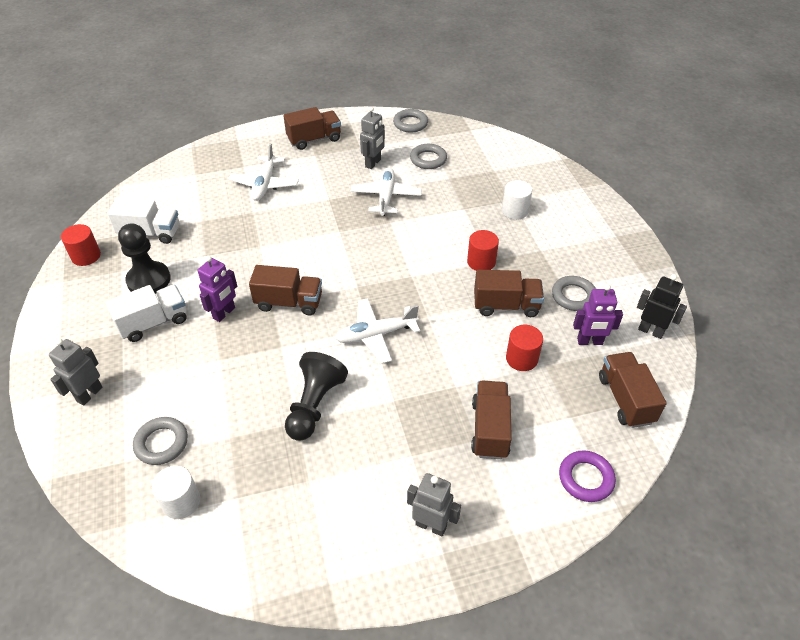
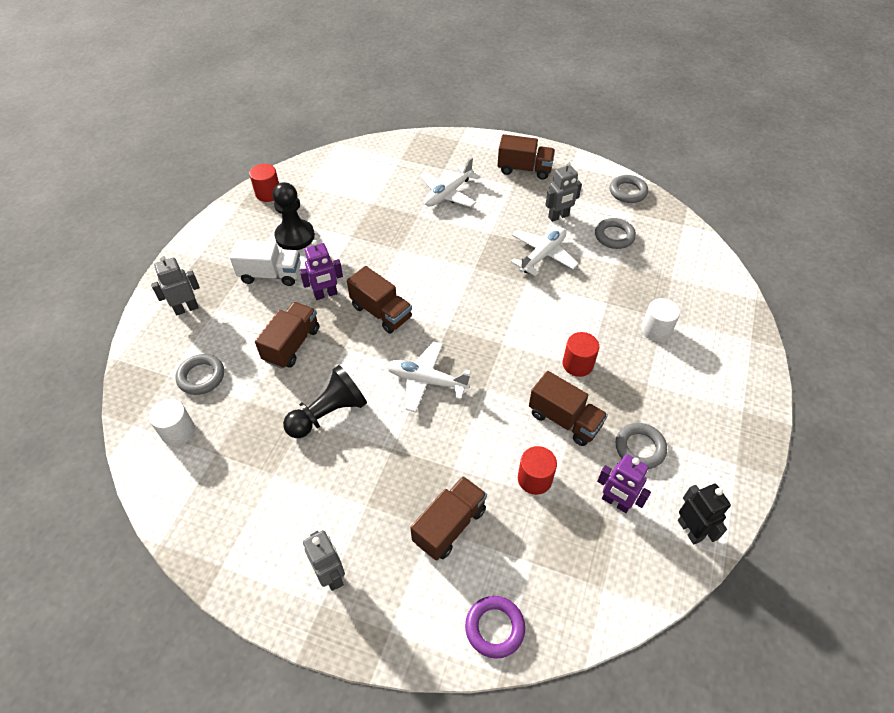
camera: 35 degrees right, 5 degrees up
(150, 233) = (326, 196): white truck -> none
(625, 399) = (600, 580): brown truck -> brown truck (292, 344)

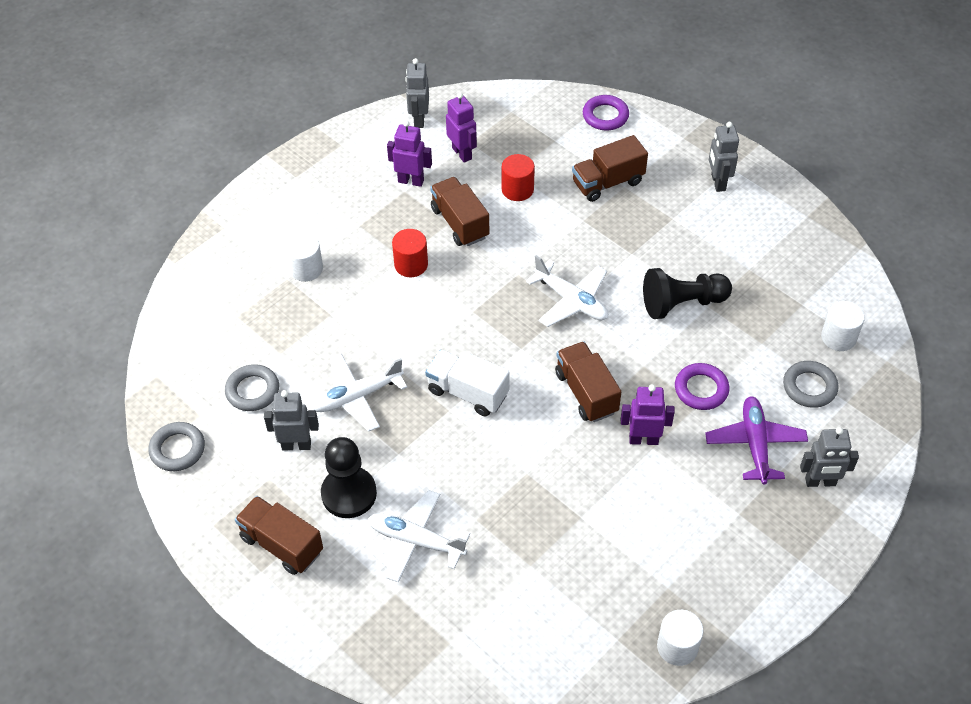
camera: 155 degrees left, 0 degrees up
(240, 318) = (755, 444): none -> purple plane
(268, 193) = (677, 647): red cylinder -> white cylinder
(271, 274) = (705, 494): white truck -> white truck (467, 392)
(292, 344) = (701, 389): brown truck -> purple ring
(295, 236) = (658, 546): black pawn -> black pawn (349, 494)
(448, 194) = (416, 541): white plane -> white plane turned 135 degrees counterclockwise
(640, 448) = (411, 181): grey ring -> purple robot
(690, 530) = (419, 119): black robot -> grey robot

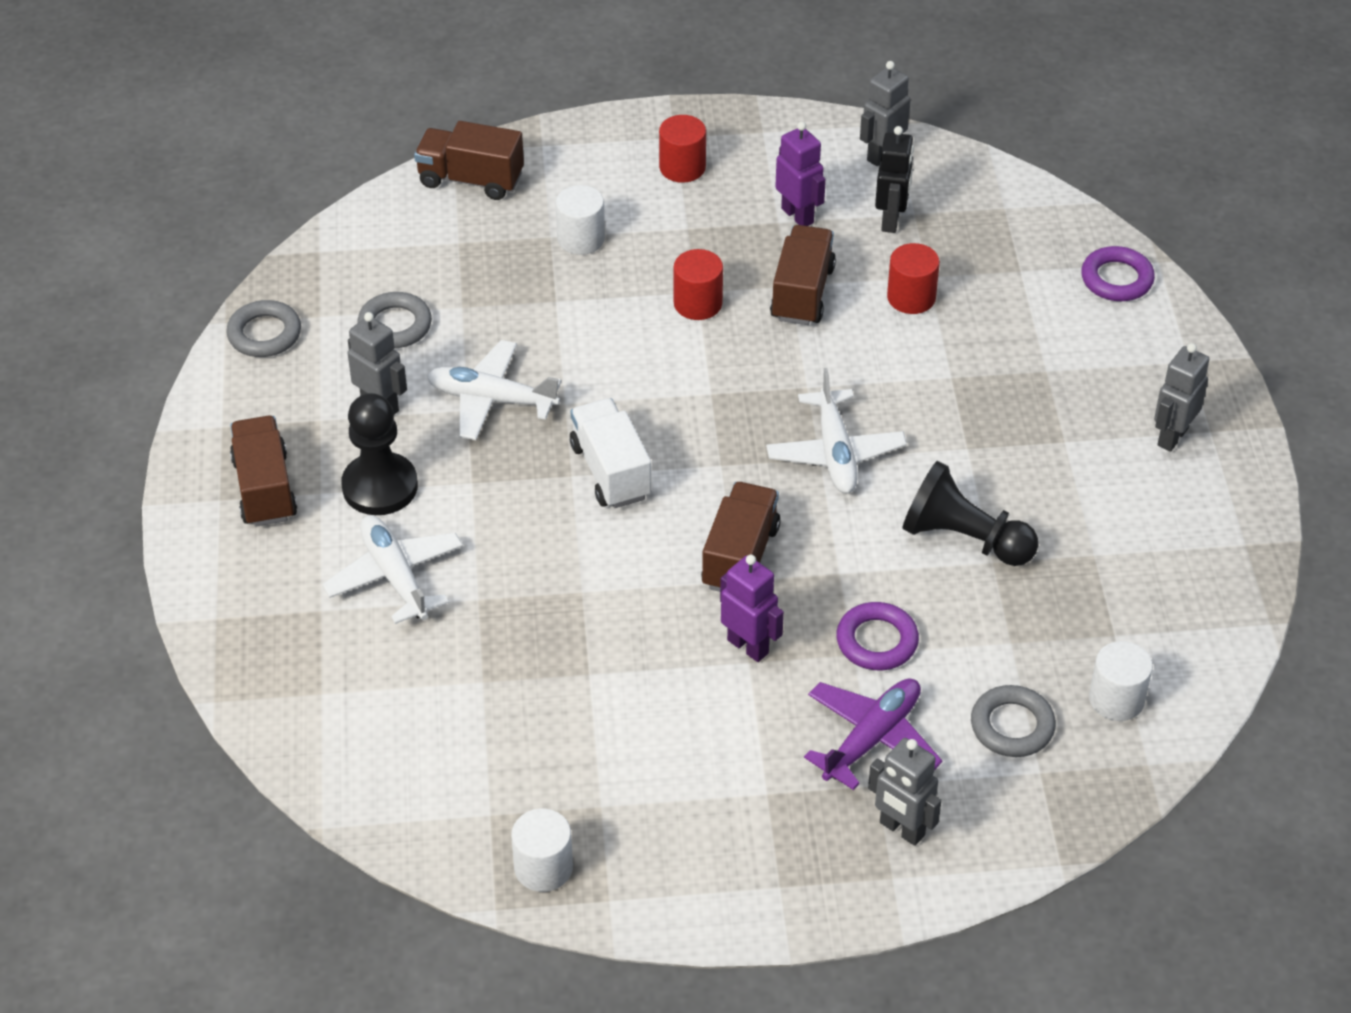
camera: 40 degrees right, 5 degrees down
(319, 192) = (682, 167): none -> red cylinder
(462, 153) = (891, 220): purple robot -> black robot
(608, 182) = (1030, 354): brown truck -> brown truck (470, 179)

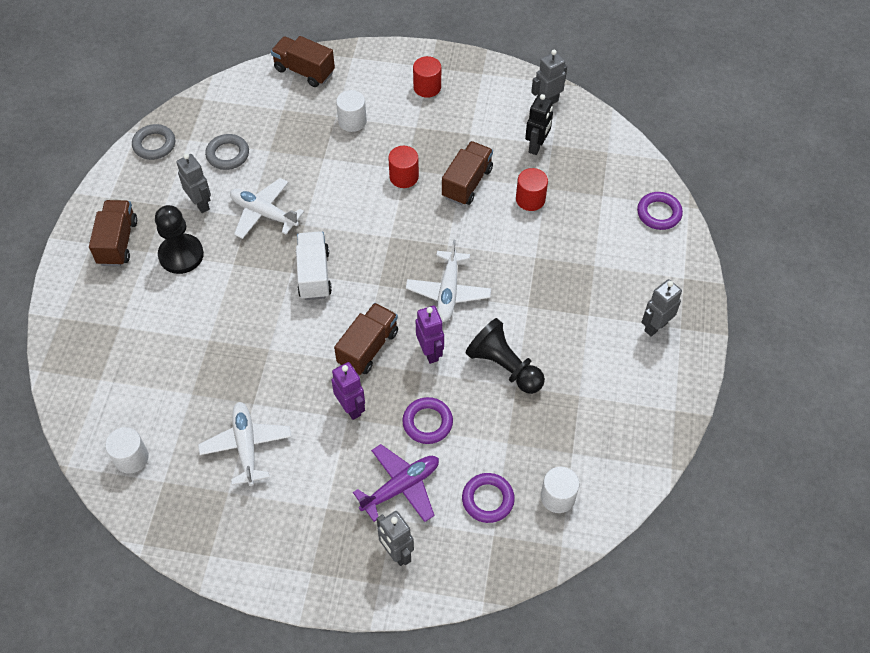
camera: 15 degrees right, 10 degrees up
(395, 576) = (168, 314): white plane -> white plane (246, 446)
(543, 867) = (180, 524): white cylinder -> white cylinder (131, 458)
(798, 215) = (483, 132): purple robot -> purple robot (430, 352)
(1012, 726) = (488, 499): grey ring -> purple ring

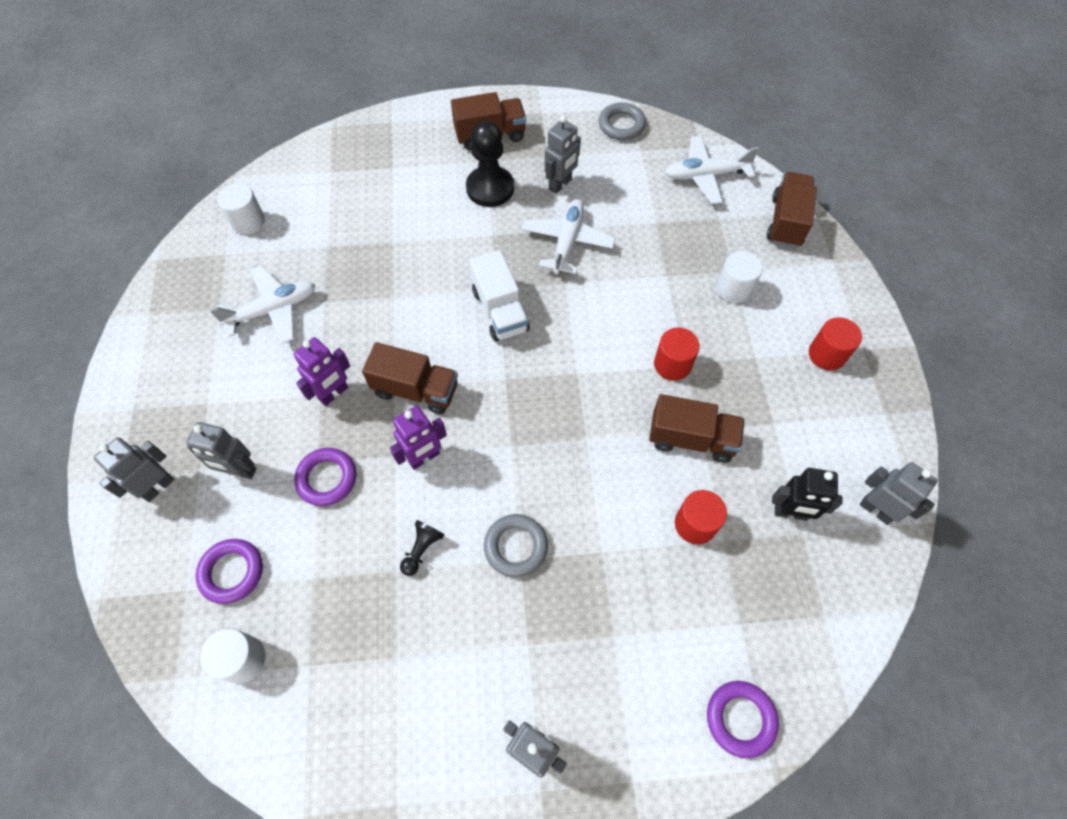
camera: 75 degrees right, 5 degrees up
(228, 154) = (634, 188): grey ring -> grey ring (516, 547)
(314, 274) = (500, 311): white truck -> white truck turned 90 degrees clockwise
(401, 487) = (239, 471): purple plane -> grey robot
(448, 292) = (516, 457): white plane -> white plane (706, 175)
(504, 366) = (422, 549): black pawn -> black pawn, size x0.50

